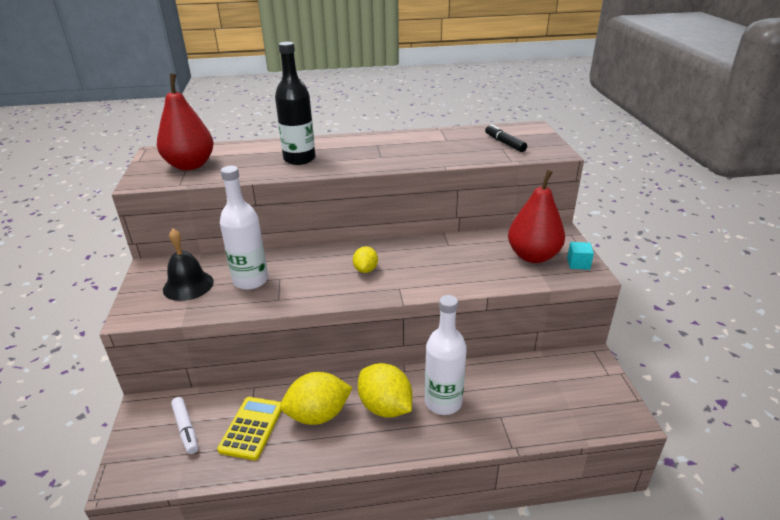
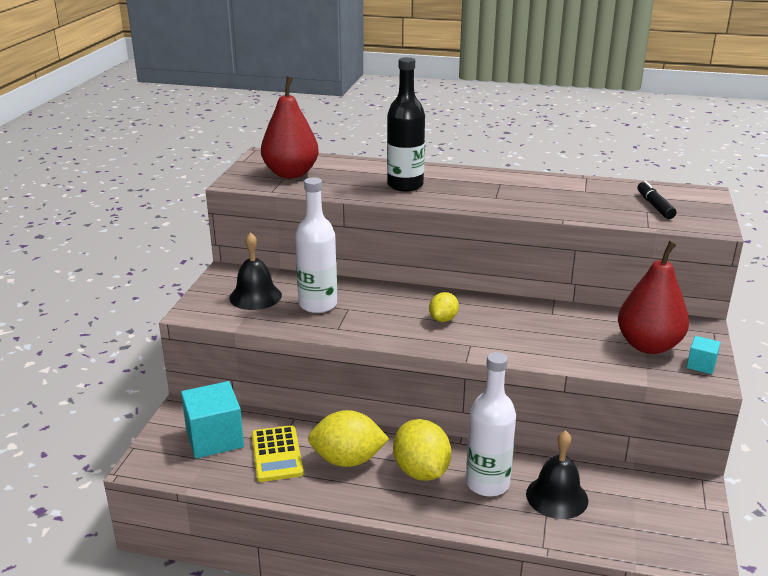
camera: 20 degrees right, 5 degrees down
(186, 429) = (214, 438): white marker -> turquoise cube
(251, 428) = (277, 454): yellow calculator -> yellow calculator turned 135 degrees clockwise
(501, 398) = (557, 497): none -> black bell

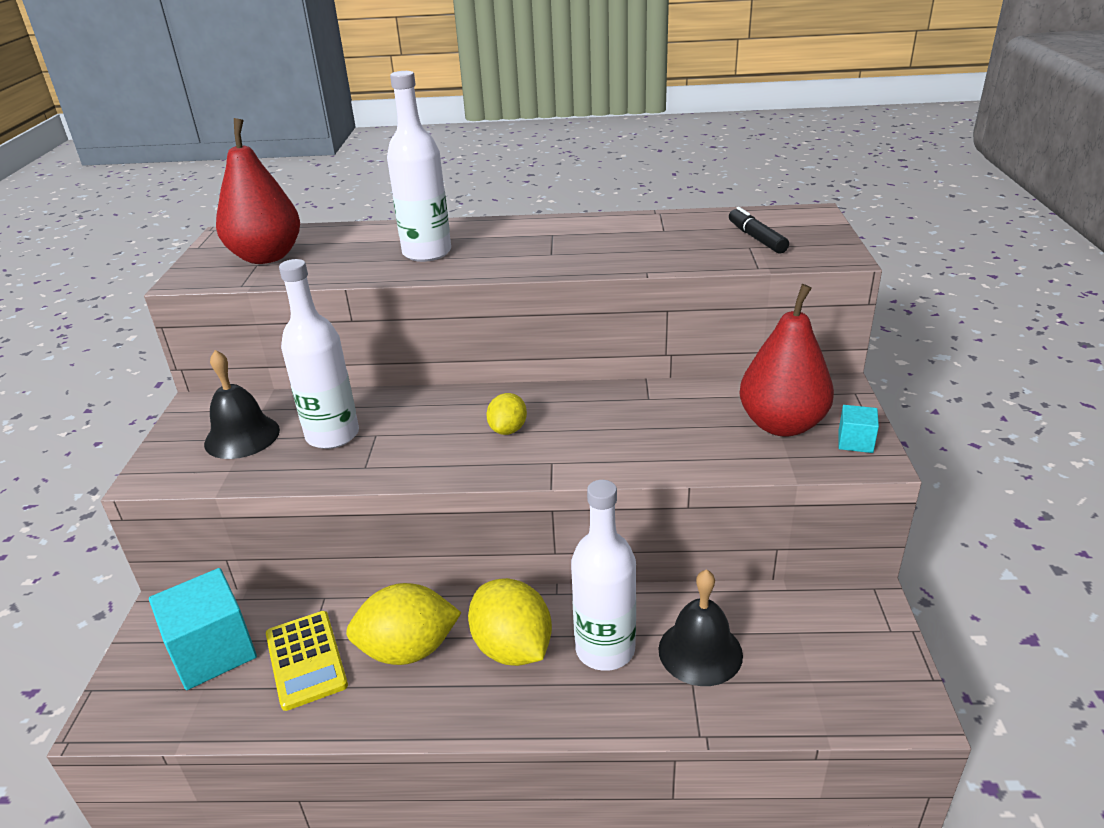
camera: 10 degrees left, 5 degrees up
(405, 185) = (427, 253): black bottle -> white bottle

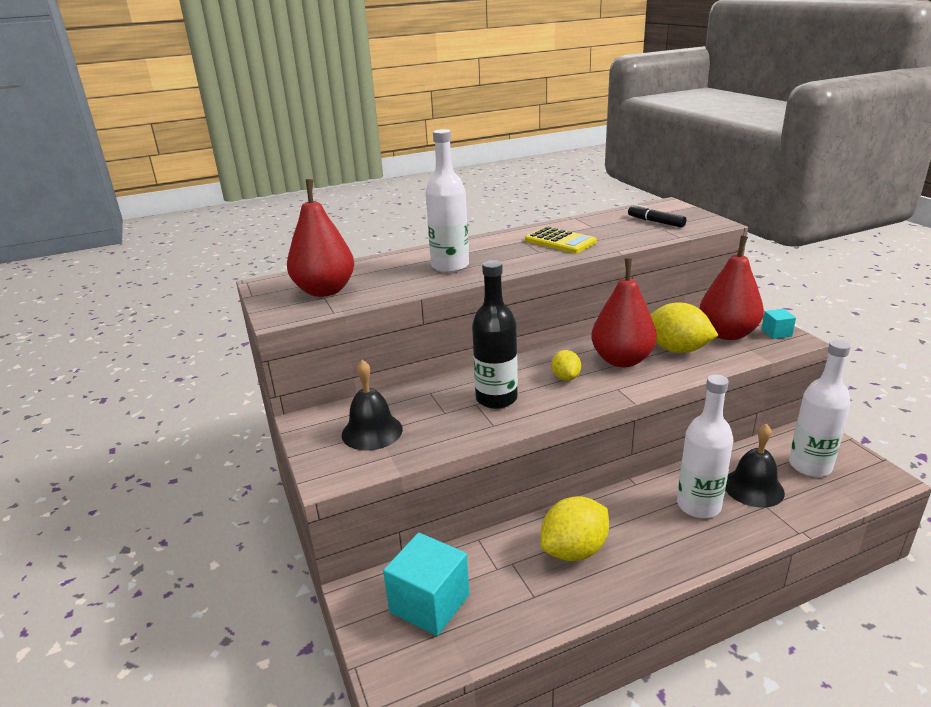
camera: 25 degrees left, 5 degrees down
(306, 660) = (508, 582): yellow calculator -> yellow calculator (560, 241)
(332, 435) = (444, 412): white bottle -> white bottle (810, 466)
(403, 435) = (496, 399): none -> black bottle
(512, 648) = (641, 525): yellow lemon -> yellow lemon (677, 349)
(600, 425) = (622, 360): none -> red pear

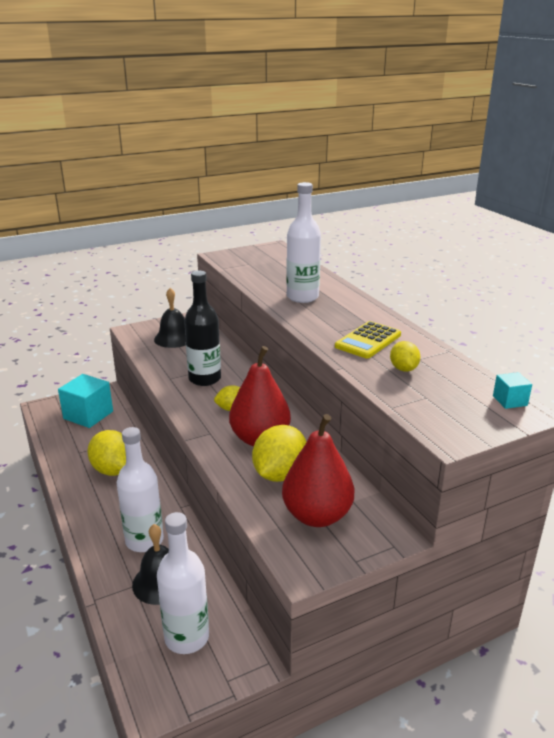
camera: 85 degrees right, 0 degrees up
(325, 291) = (258, 263): red pear -> none
(613, 231) = (403, 369): none -> yellow lemon
(655, 222) = (444, 397): black marker -> none
(776, 333) = (320, 557): turquoise cube -> turquoise cube (510, 401)

